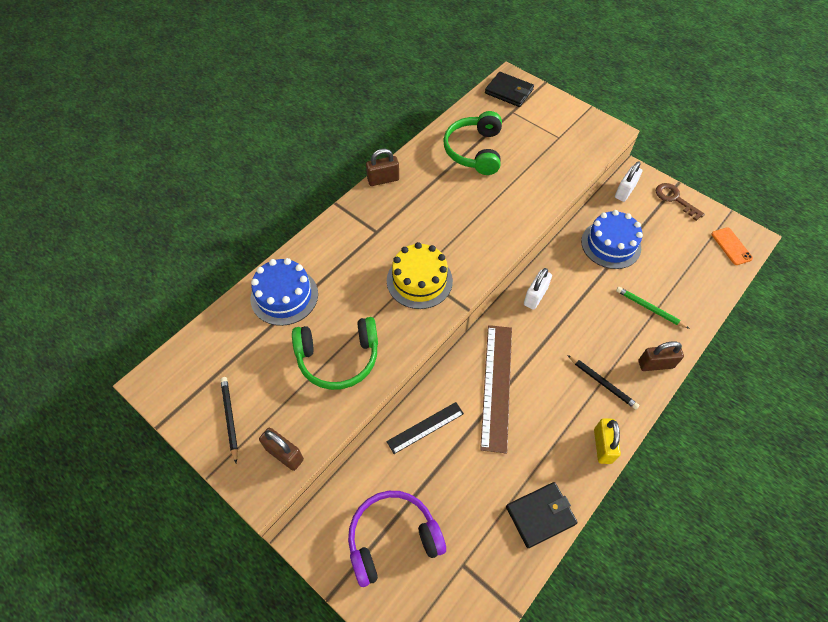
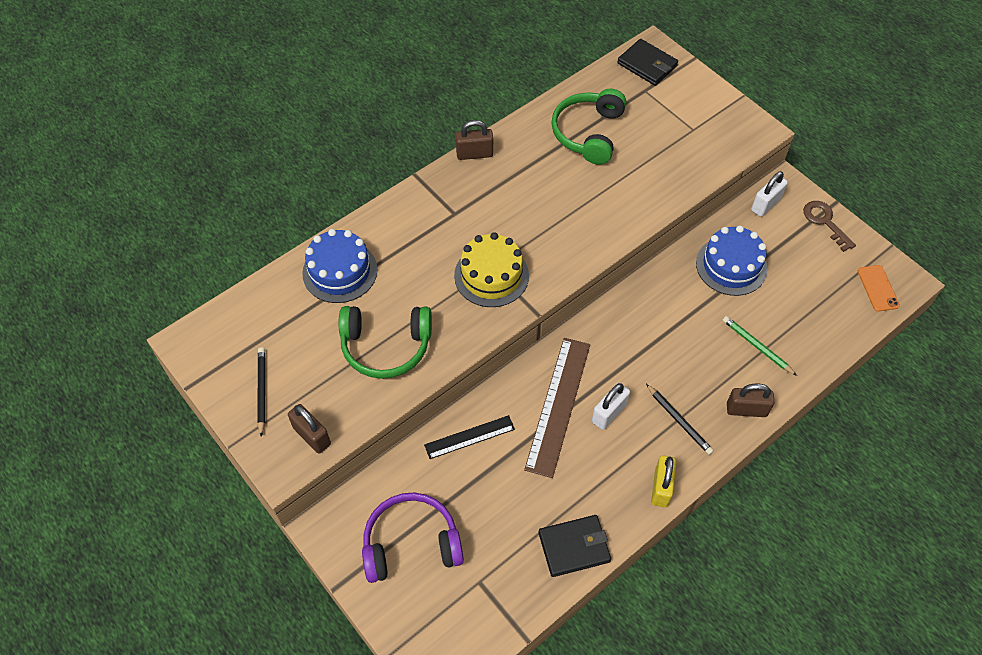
camera: 10 degrees right, 0 degrees up
(535, 296) = (626, 313): white padlock -> white padlock (609, 413)

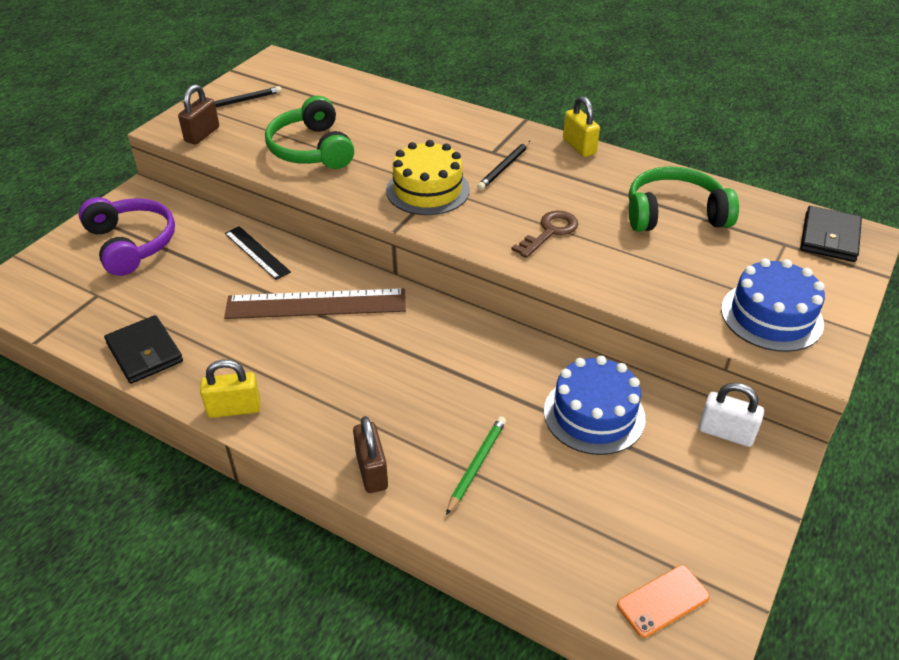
camera: 70 degrees right, 15 degrees down
(340, 271) = (383, 107): blue cake -> blue cake (771, 316)
(474, 154) = (579, 146): brown padlock -> yellow padlock
(609, 413) = (320, 345): white padlock -> none
(679, 421) = (331, 407): black pencil -> black pencil (504, 167)
(825, 222) = (745, 509): brown key -> brown key (550, 232)

